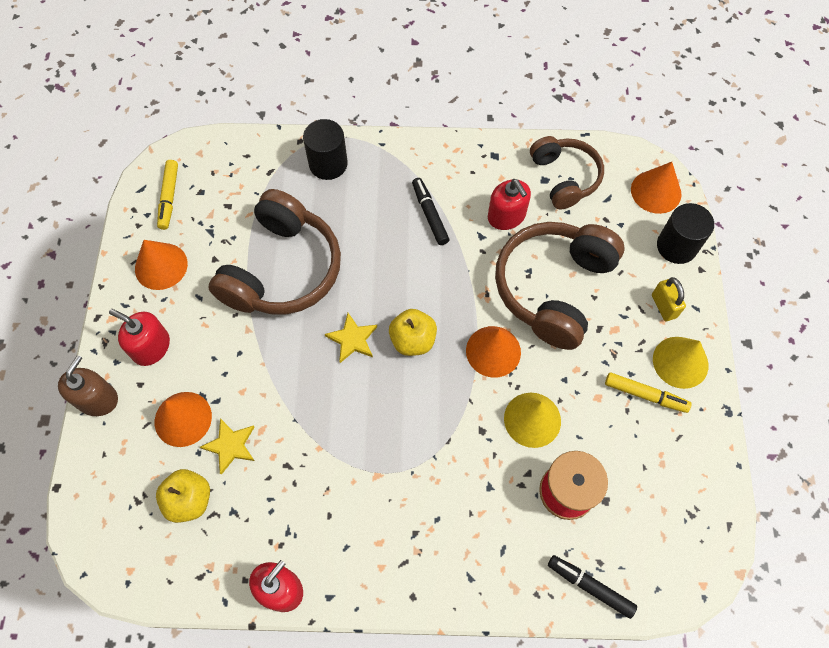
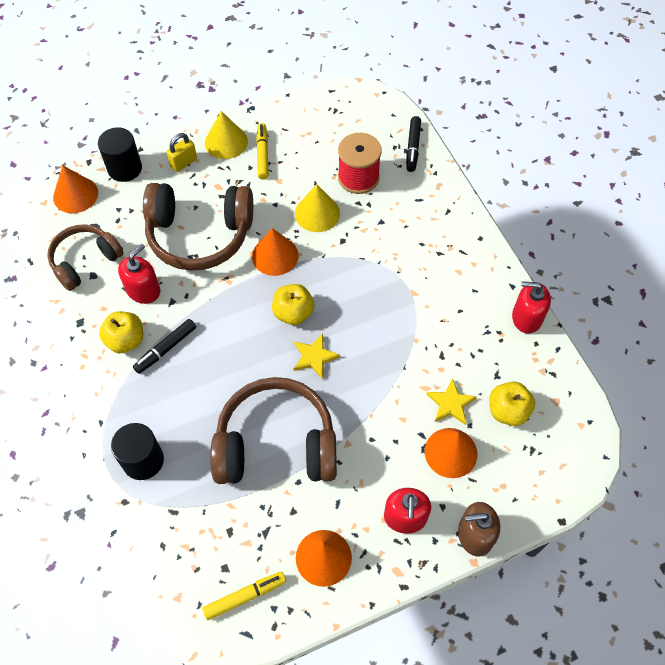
camera: 115 degrees left, 5 degrees down
(455, 185) = (126, 340): none -> yellow apple

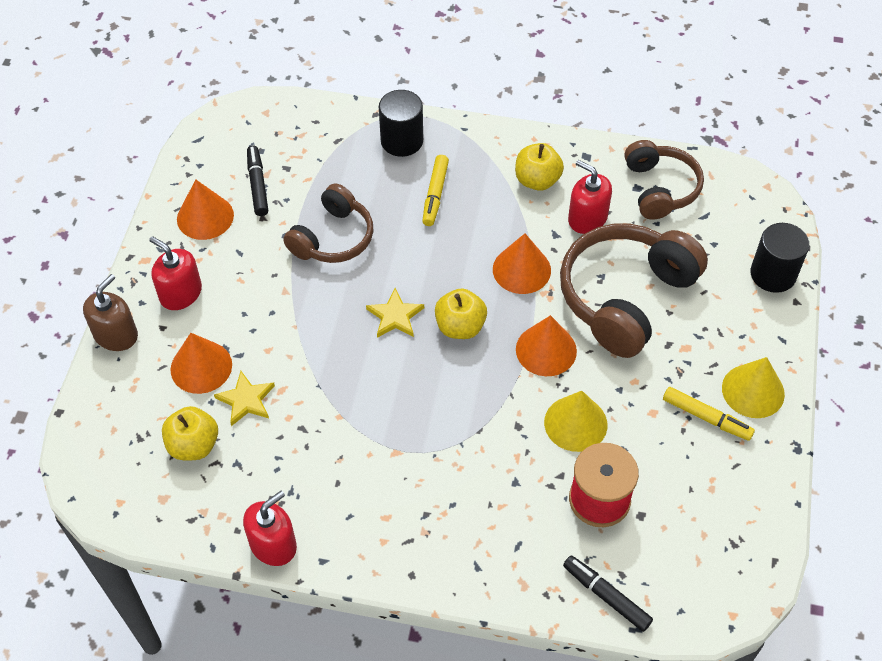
camera: 125 degrees right, 5 degrees down
(75, 195) = (761, 216): orange cone -> orange cone (521, 269)
(143, 290) = (587, 218): red soap dispenser -> red soap dispenser turned 150 degrees clockwise
(166, 349) = (503, 205): black marker -> black marker (257, 185)
(183, 163) = (745, 332): yellow padlock -> none
(244, 596) = (226, 151): yellow marker -> yellow marker (435, 194)
(276, 444) = (333, 238): brown headphones -> brown headphones, size x0.63

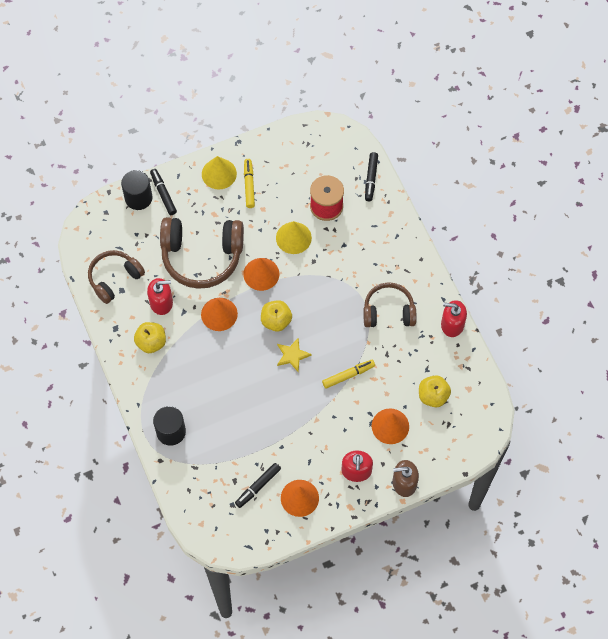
camera: 125 degrees left, 10 degrees up
(246, 400) = (392, 390): yellow star -> none
(333, 238) = (265, 420): brown headphones -> brown headphones (388, 311)
(435, 194) = (198, 388): yellow marker -> yellow marker (348, 375)
(587, 218) = (161, 302): red soap dispenser -> red soap dispenser turned 105 degrees counterclockwise
(760, 305) = (163, 194): none -> black marker

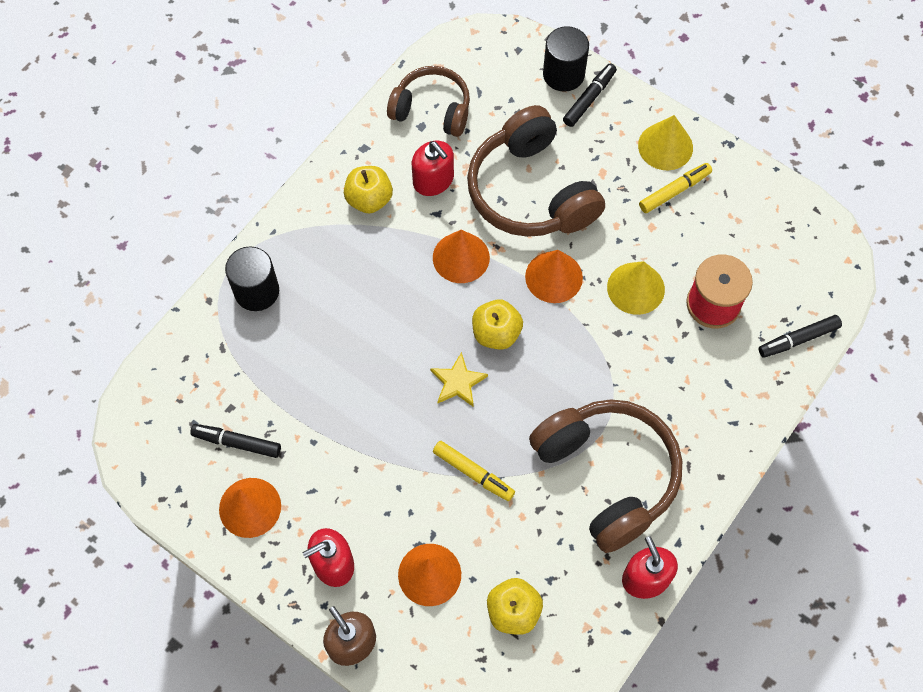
camera: 60 degrees right, 0 degrees up
(388, 311) = (607, 475): brown headphones -> brown headphones, size x1.60

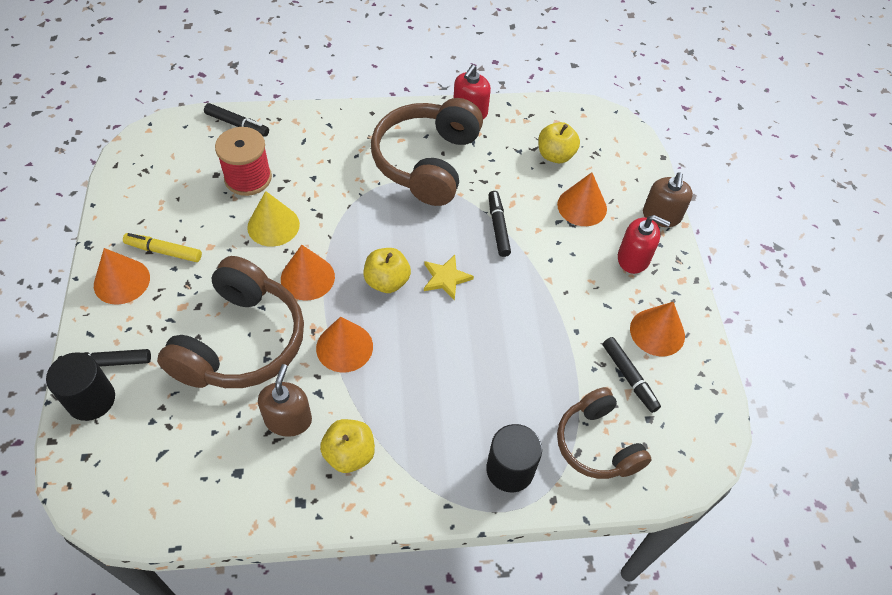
camera: 135 degrees left, 10 degrees down
(432, 109) = (211, 477): brown headphones -> brown headphones (597, 444)
(433, 180) = (288, 419): red soap dispenser -> brown soap dispenser
(473, 473) = (498, 227): yellow marker -> black marker
(665, 146) = (122, 281): yellow cone -> orange cone

